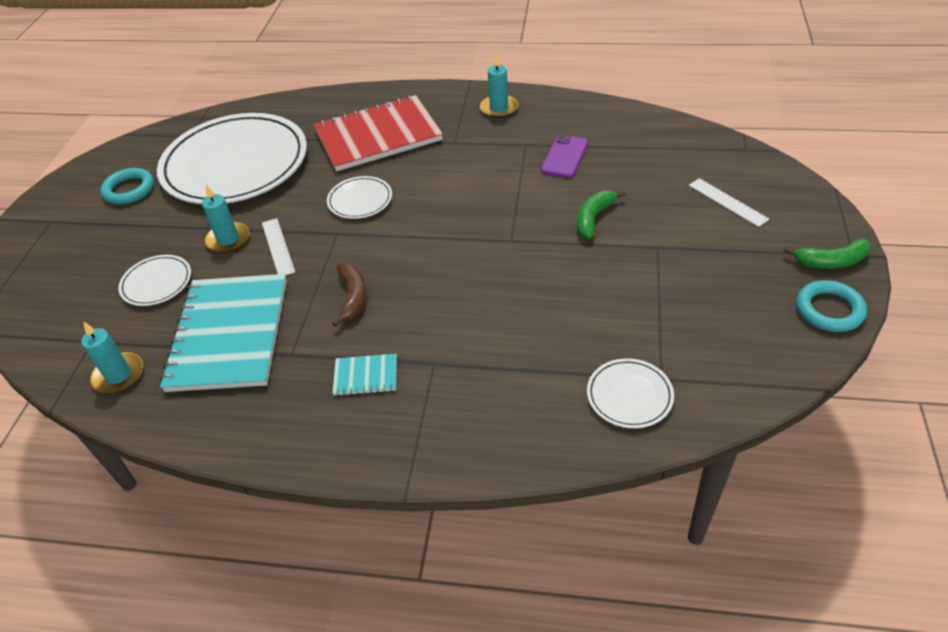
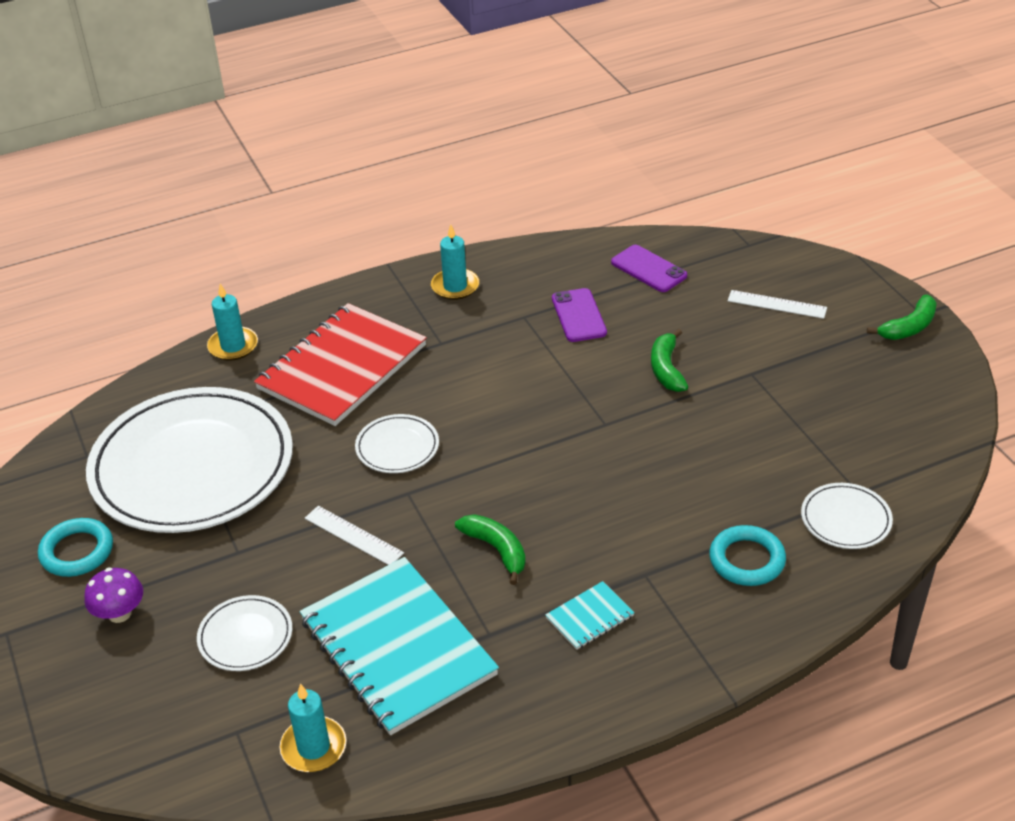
camera: 35 degrees left, 5 degrees down
(111, 236) = (119, 613): none -> purple mushroom
(228, 239) = (282, 553): turquoise candle -> turquoise candle (233, 346)
(352, 297) = (496, 550): brown banana -> green banana
(648, 141) = (648, 269): none -> purple phone
(829, 310) = (941, 372): turquoise ring -> turquoise ring (747, 560)

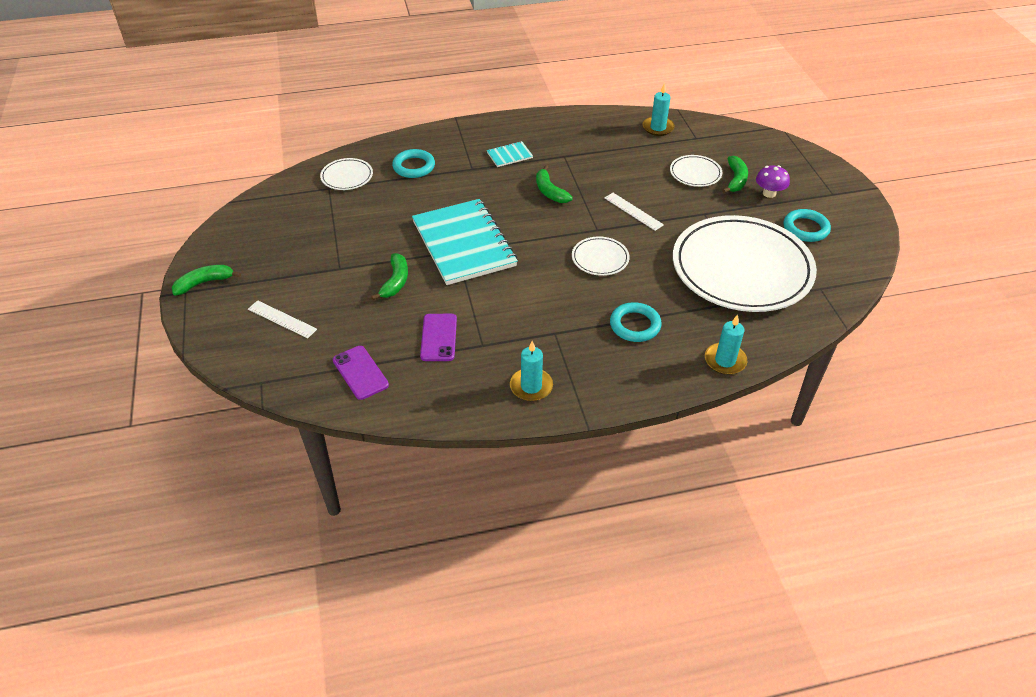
camera: 170 degrees left, 5 degrees up
(173, 634) = (735, 180): none -> green banana
(342, 367) = (635, 325): red notebook -> turquoise ring
(398, 647) = (613, 157): turquoise notebook -> turquoise notebook (463, 244)

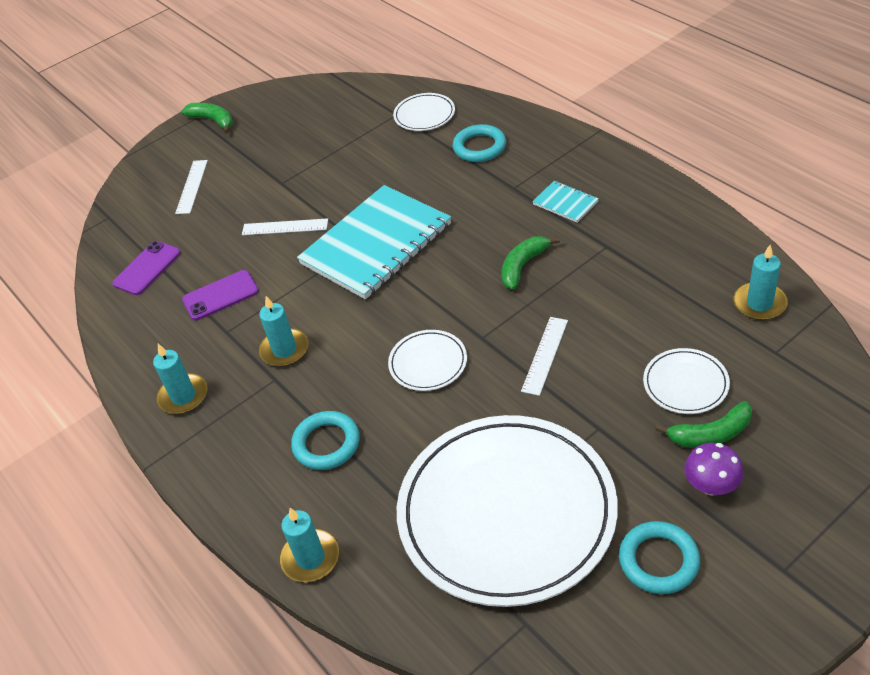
camera: 70 degrees right, 0 degrees up
(395, 281) = (285, 227): green banana -> white ruler
(529, 320) = (284, 350): none -> turquoise candle

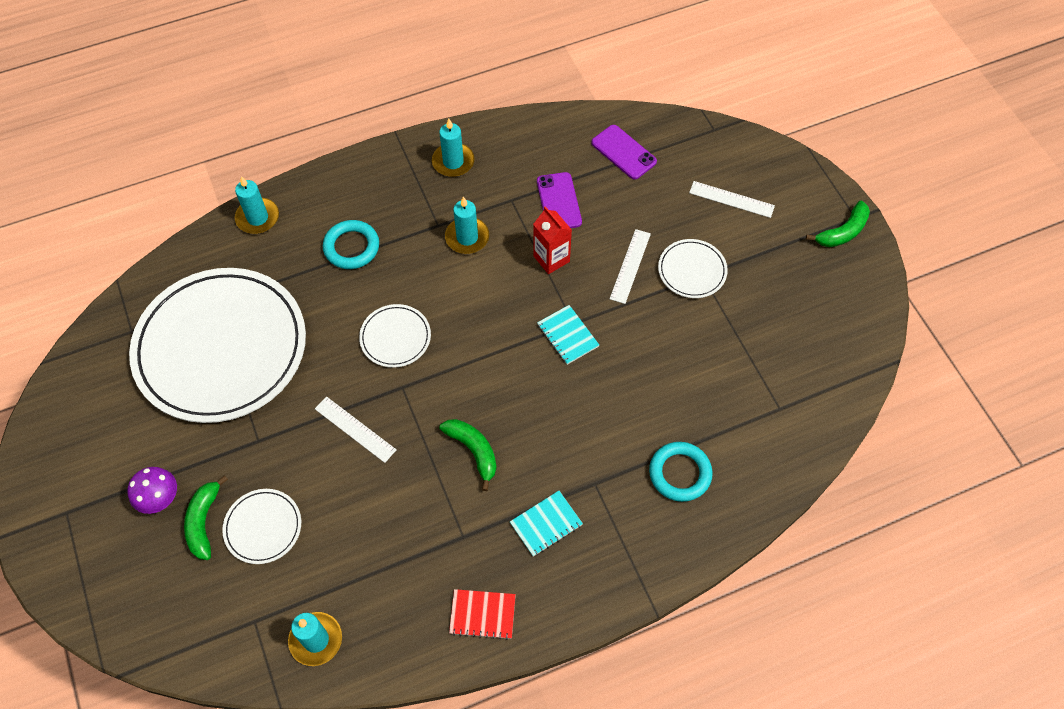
camera: 100 degrees right, 15 degrees up
(293, 280) = (551, 259): none -> red carton
(376, 244) = (567, 335): turquoise notebook -> turquoise notebook, size x0.42
(424, 115) = (766, 436): white plate -> white plate (692, 270)
(658, 560) = (124, 432): turquoise ring -> none
(665, 213) = (482, 614): none -> red notebook

